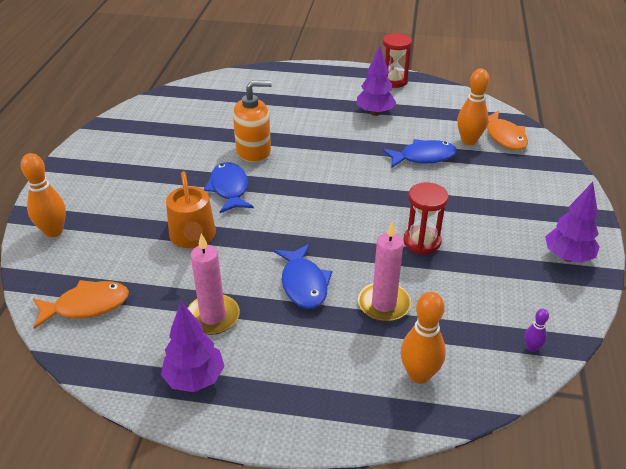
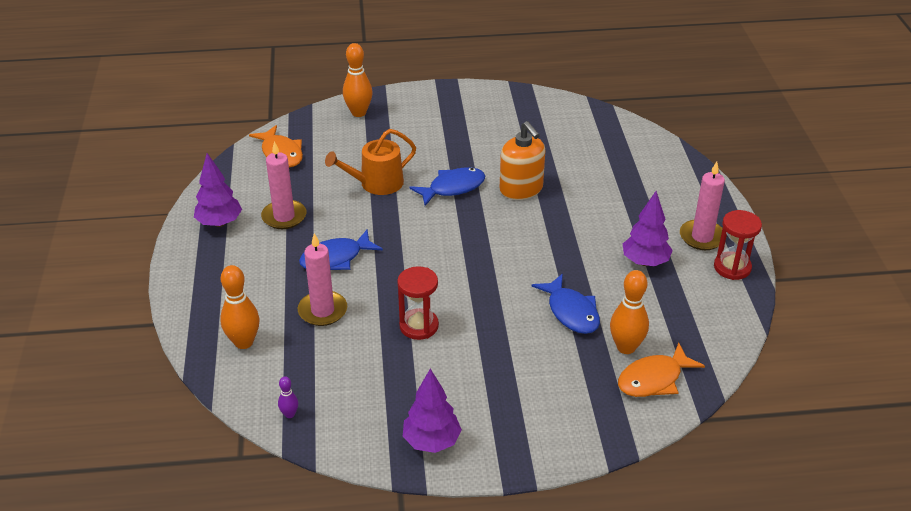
camera: 75 degrees right, 0 degrees up
(355, 84) = (702, 237): none -> pink candle

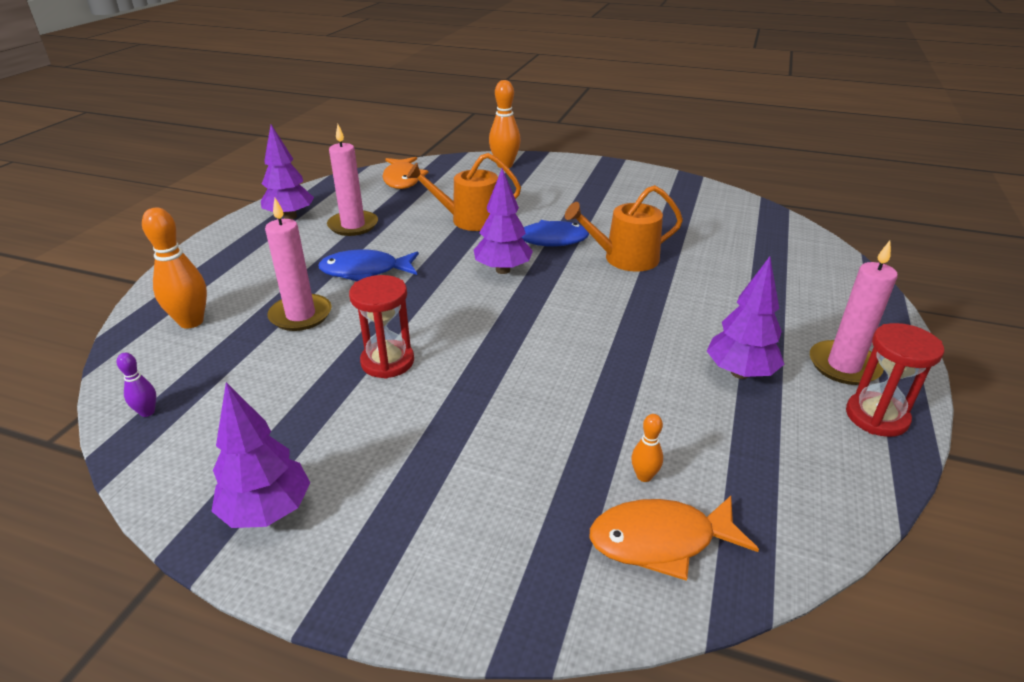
camera: 25 degrees right, 5 degrees down
(440, 226) = (503, 270): none -> purple tree
(521, 189) = (624, 259): orange soap dispenser -> orange watering can
(571, 312) = (593, 403): blue fish -> none
(626, 347) = (644, 476): orange bowling pin -> orange bowling pin, size x0.50

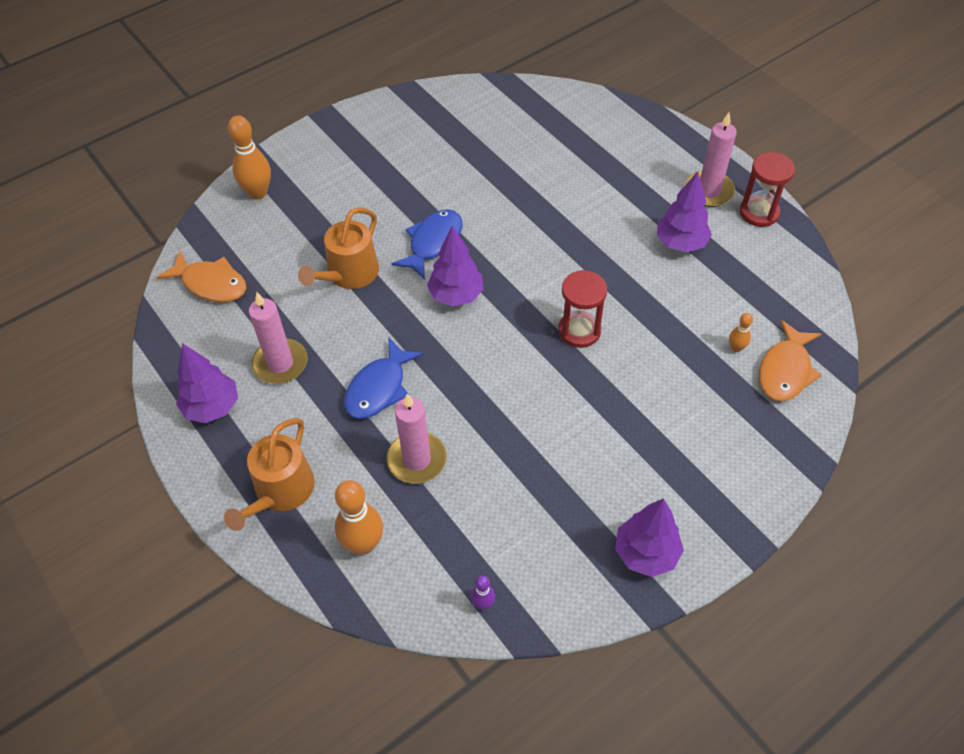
camera: 55 degrees left, 20 degrees up
(387, 362) = (529, 426): red hourglass -> red hourglass (579, 331)
(624, 259) = (502, 213): orange watering can -> orange watering can (280, 492)

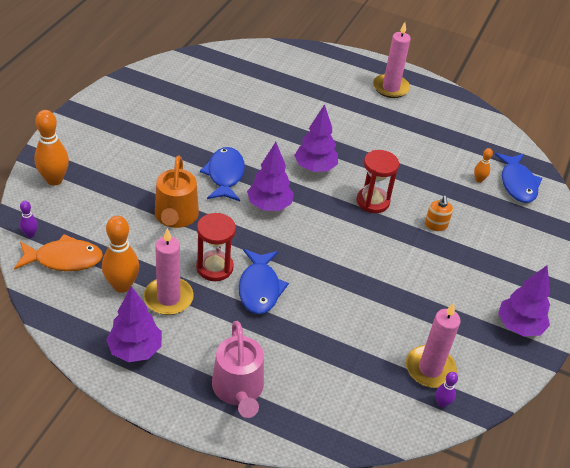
camera: 35 degrees left, 10 degrees down
(198, 246) = (30, 234): none -> purple bowling pin
(280, 492) = (238, 389): orange watering can -> pink watering can
(363, 544) = (329, 400): orange bowling pin -> orange bowling pin (122, 285)
(417, 460) = (324, 327): pink candle -> pink candle (430, 369)
(635, 387) = (436, 225): none -> orange soap dispenser
(680, 243) = (397, 125): purple tree -> purple tree (315, 168)
(759, 213) = (431, 93): red hourglass -> red hourglass (214, 267)
(785, 370) = (517, 183): orange fish -> blue fish

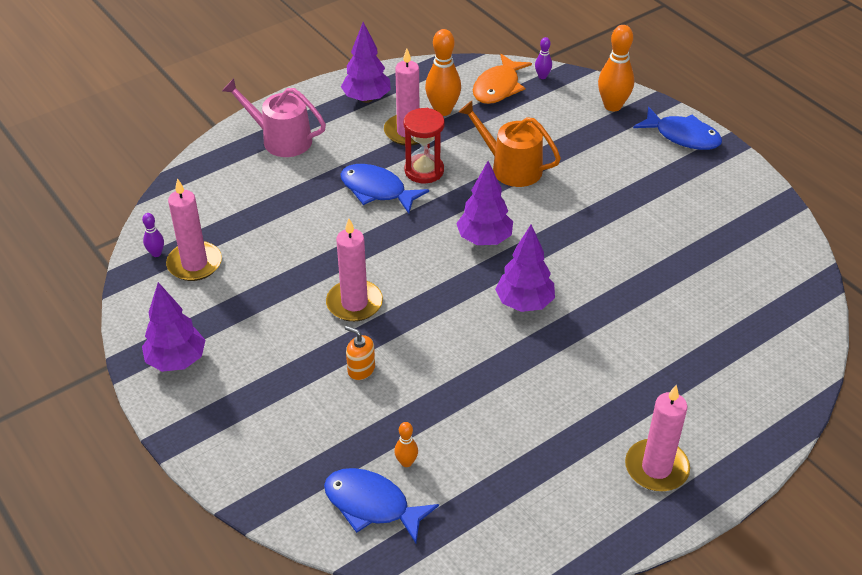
camera: 125 degrees right, 0 degrees up
(225, 175) = (554, 223): blue fish -> blue fish (682, 136)
(373, 201) = (436, 329): red hourglass -> none
(386, 252) = (354, 303): none -> pink candle

